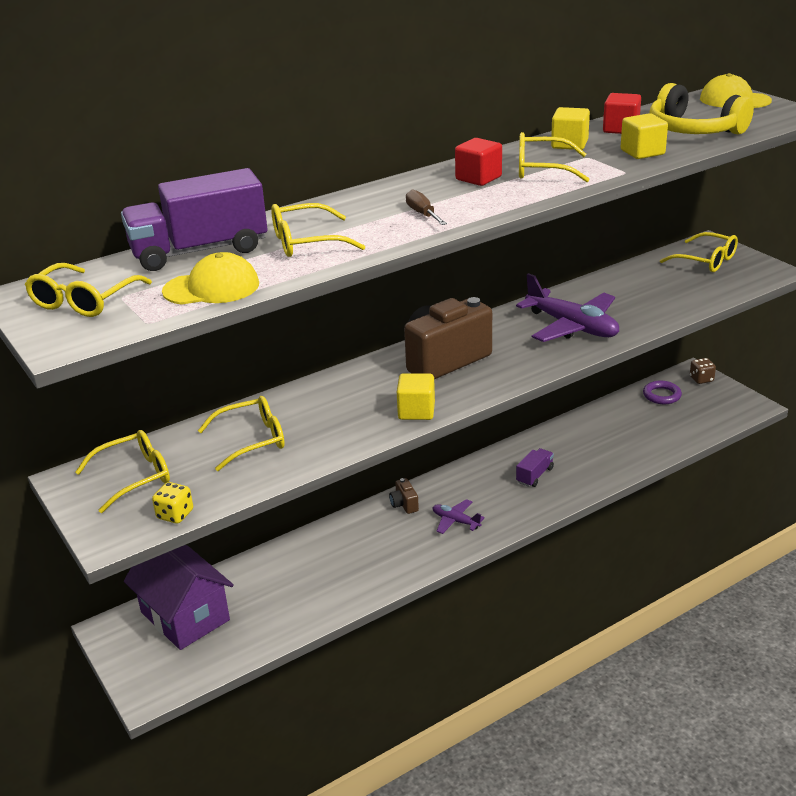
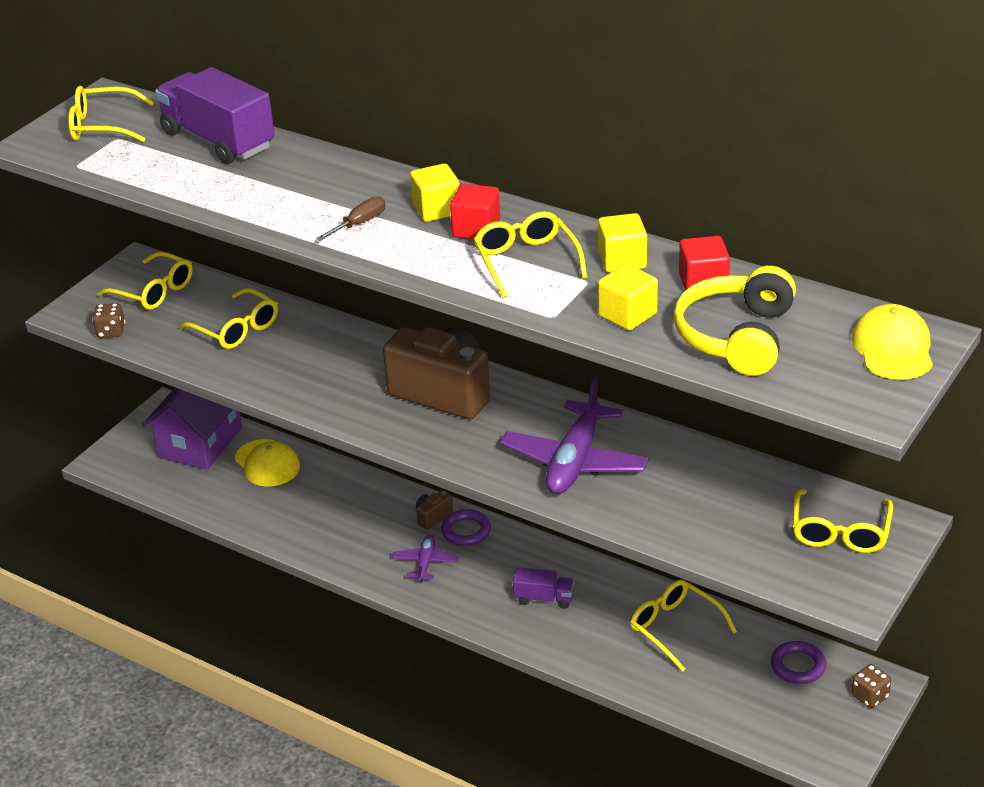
camera: 65 degrees right, 5 degrees up
(175, 515) = (111, 332): yellow dice -> brown dice
(211, 288) = (148, 171): yellow cap -> yellow cap (267, 463)
(306, 242) = (261, 184): yellow glasses -> yellow glasses (674, 628)
(416, 411) = (333, 405): yellow cube -> yellow cube (436, 209)
(433, 492) = (466, 531): none -> purple ring

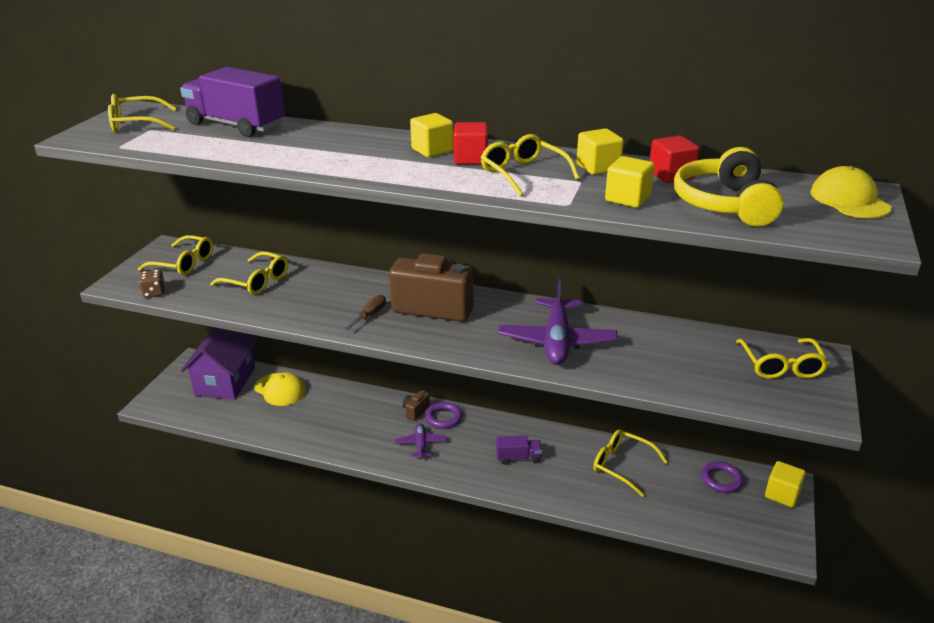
camera: 15 degrees left, 5 degrees down
(359, 224) = (374, 162): brown screwdriver -> brown screwdriver (370, 315)
(869, 696) = (782, 494): brown dice -> yellow cube

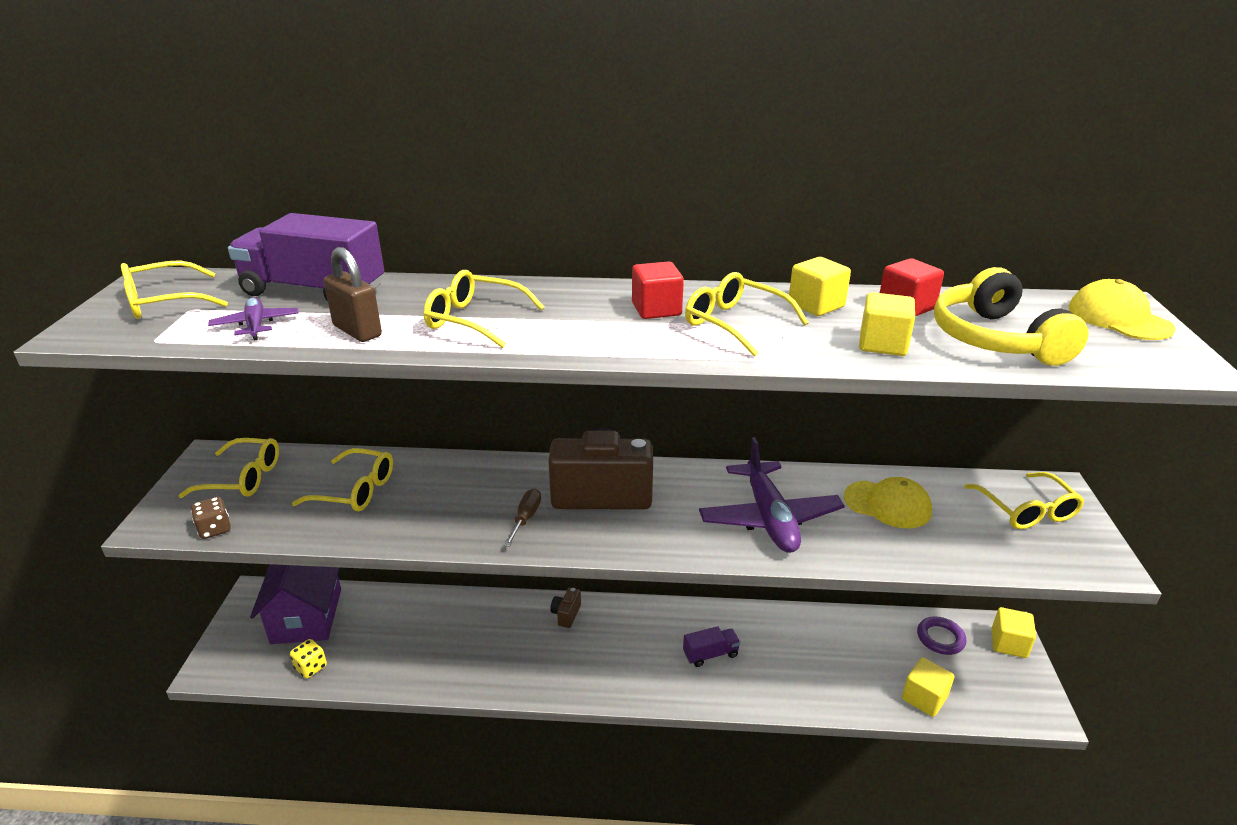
camera: 15 degrees left, 0 degrees up
(217, 415) = (311, 667): none -> yellow dice
(251, 153) = (357, 331): none -> brown padlock
(280, 389) = (384, 615): yellow cap -> yellow cap (887, 504)
(421, 444) = (589, 659): purple plane -> purple plane (256, 325)
(432, 150) = (600, 302): yellow cube -> yellow cube (924, 698)
(443, 418) = (603, 617): purple ring -> none
(622, 465) = (829, 641): yellow glasses -> yellow glasses (474, 320)

